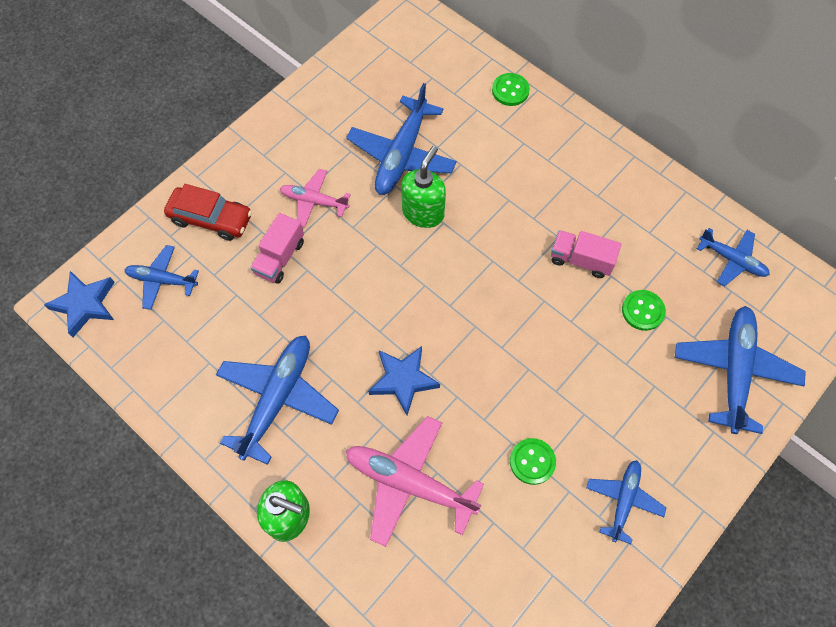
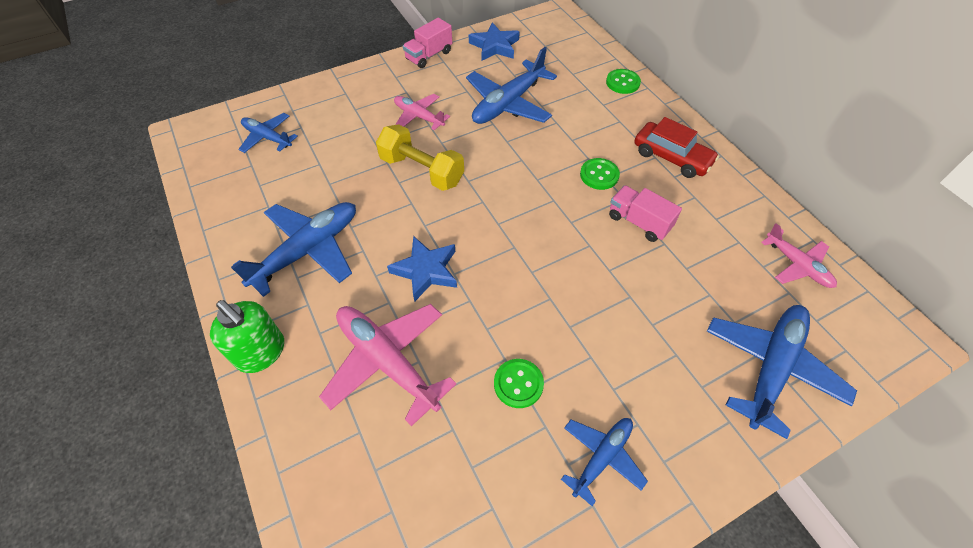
camera: 20 degrees right, 10 degrees down
(85, 304) = (199, 138): blue star -> blue star (495, 46)
(211, 219) = (330, 107): red car -> red car (671, 157)
(280, 257) = (369, 147): pink truck -> pink truck (429, 55)
(348, 268) = (422, 171): none -> yellow dumbbell
(423, 212) = (507, 148): green soap dispenser -> none
(643, 311) = (687, 282): green button -> green button (599, 175)
(732, 260) = (797, 265): blue plane -> pink plane

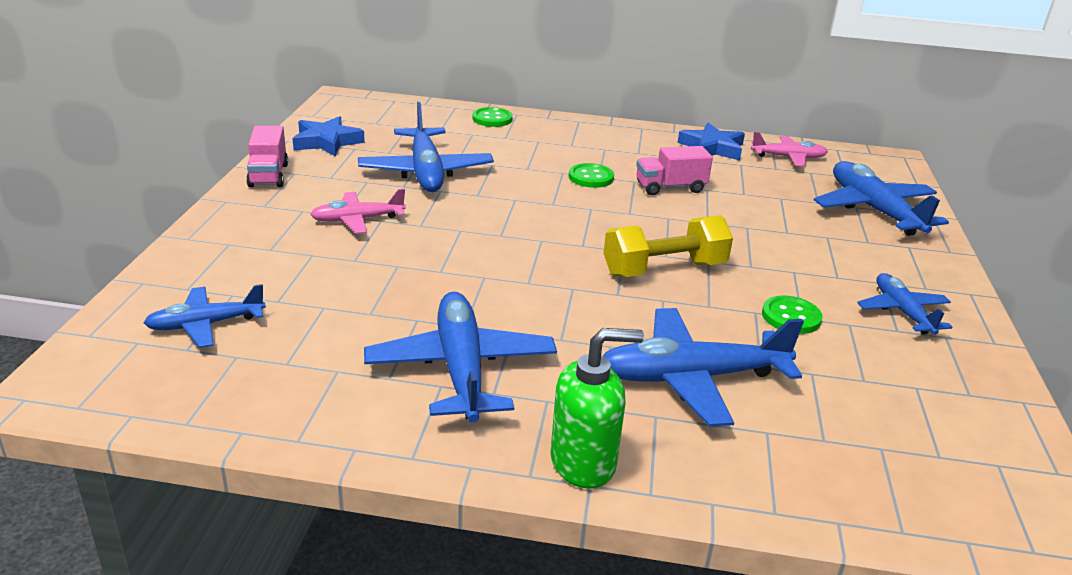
camera: 55 degrees left, 25 degrees down
(387, 361) = (691, 378): pink plane -> blue plane
(422, 171) = (445, 252): yellow dumbbell -> yellow dumbbell (664, 269)
(426, 271) = (594, 307): blue star -> blue star (712, 148)
(671, 157) = (615, 144): red car -> none

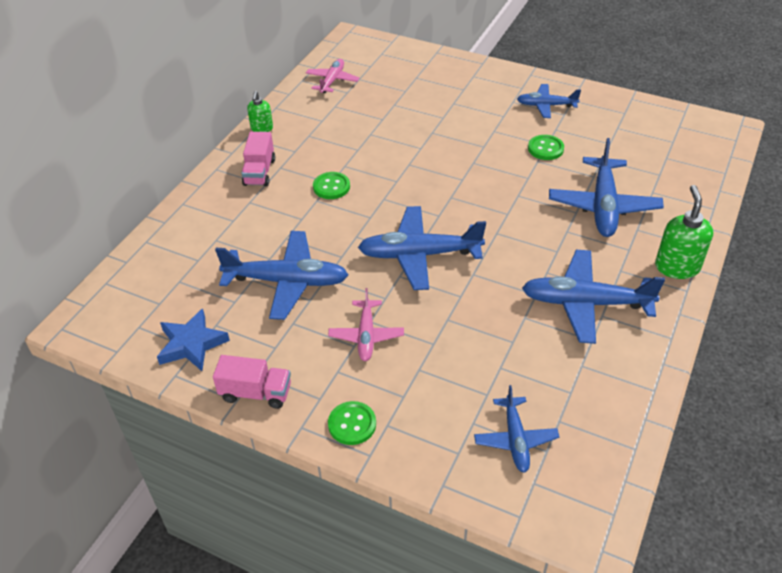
camera: 70 degrees left, 15 degrees up
(492, 119) = (187, 221): green button -> green button (352, 424)
(662, 132) = (262, 128): none -> green soap dispenser
(664, 269) = (481, 185): yellow dumbbell -> none
(670, 187) = (362, 151): pink truck -> pink truck (259, 172)
(712, 148) = (301, 111): blue star -> none
(873, 210) = (423, 72): blue plane -> blue plane (419, 255)

